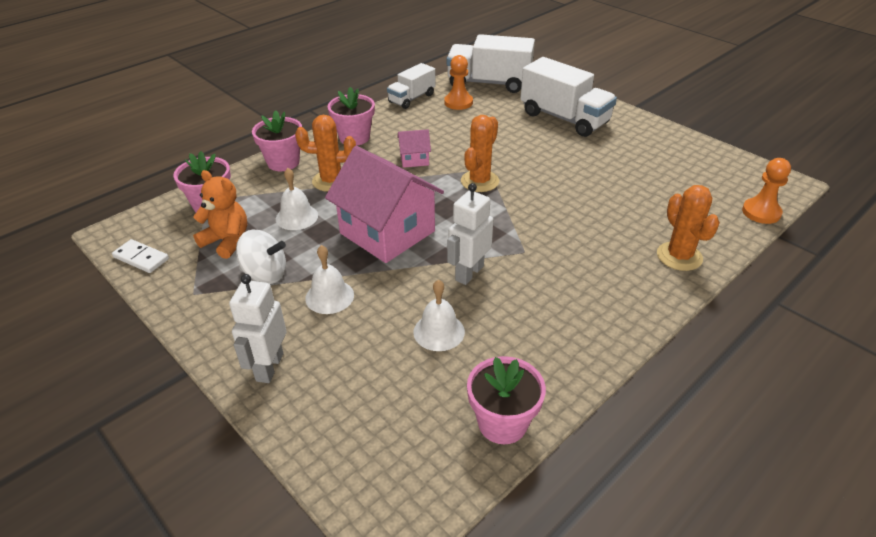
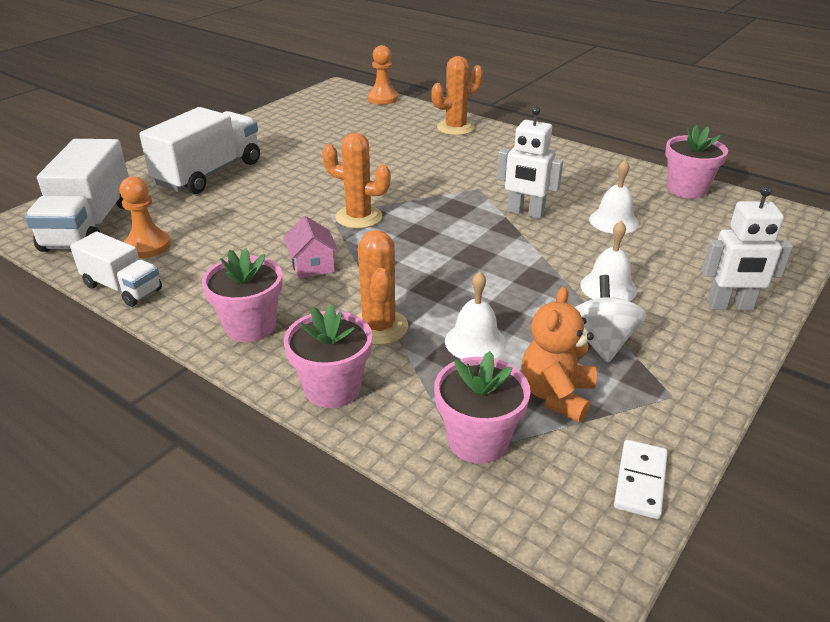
camera: 100 degrees left, 5 degrees down
(387, 232) = (480, 266): pink house -> none

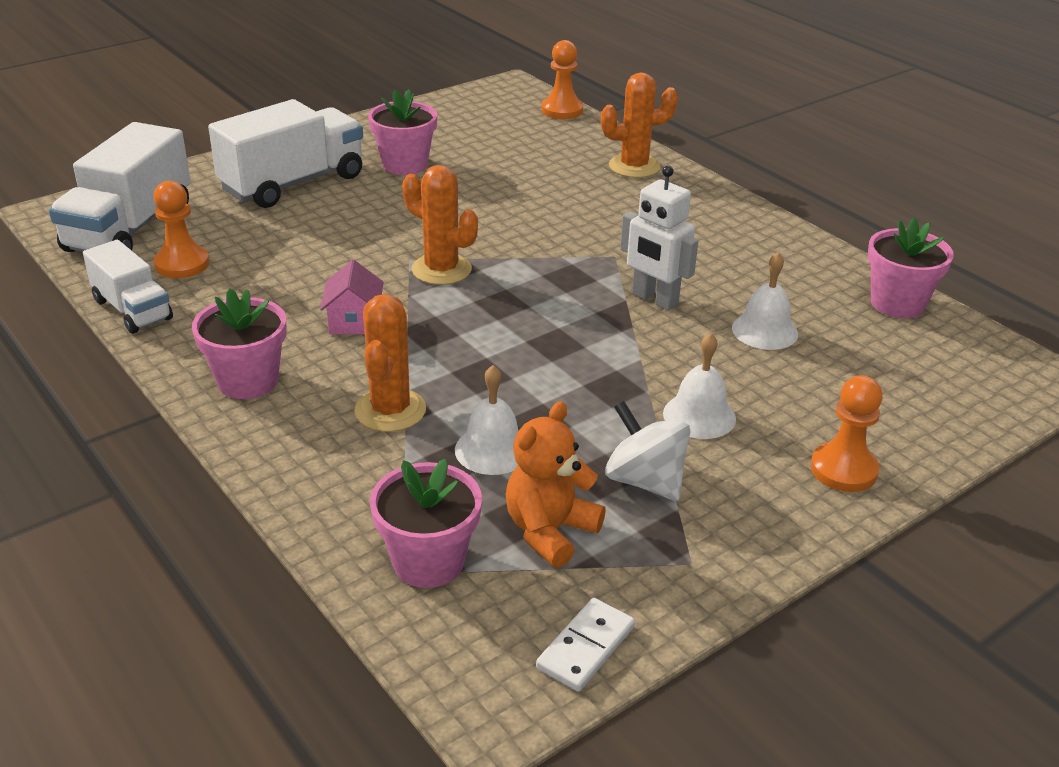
camera: 15 degrees right, 0 degrees up
(332, 388) = (301, 470): pink flower pot -> pink flower pot (405, 164)
(601, 342) = (645, 481): white spinning top -> white spinning top turned 60 degrees counterclockwise
(730, 306) = (843, 470): white robot -> orange pawn

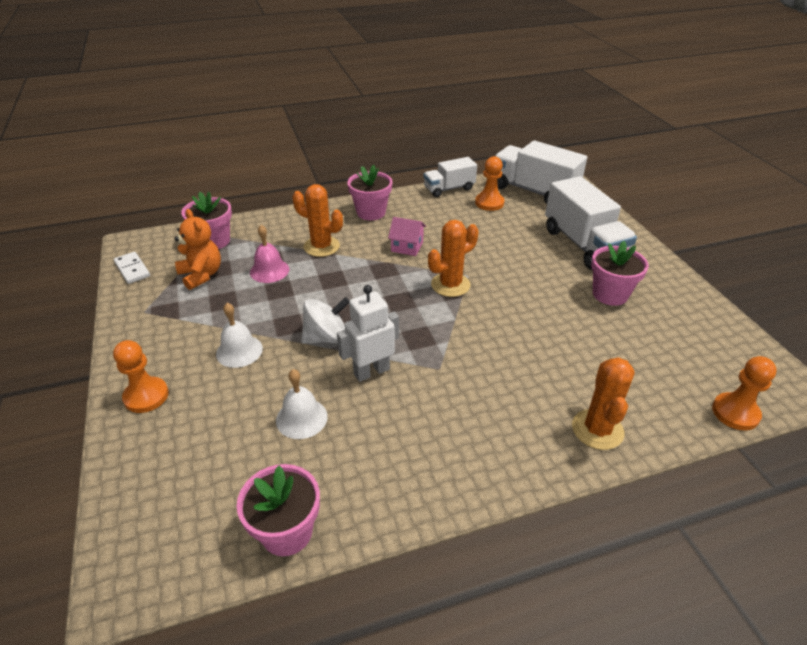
camera: 110 degrees right, 5 degrees up
(492, 449) = (269, 270): white bell -> pink bell
(645, 481) = (207, 313): white spinning top -> white spinning top (326, 337)

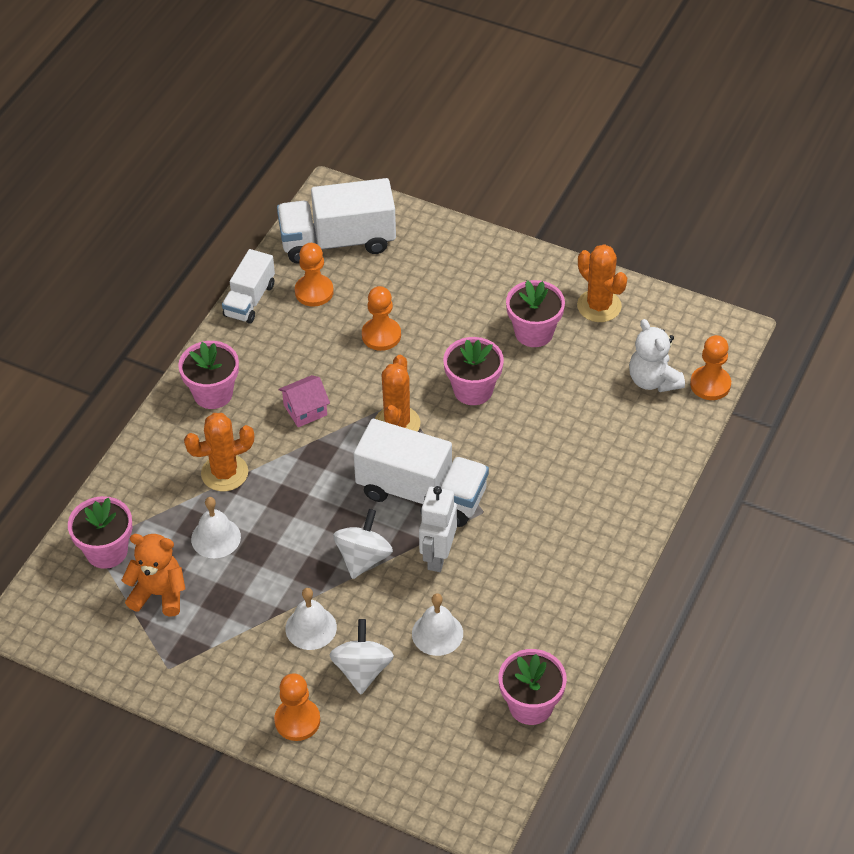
camera: 45 degrees left, 10 degrees up
(132, 269) = (79, 644): white domino -> none
(225, 400) = (362, 670): none -> white spinning top
(269, 270) = (216, 537): pink bell -> white bell
(501, 240) = (381, 335): none -> orange pawn
(525, 298) = (473, 390): none -> pink flower pot
(583, 245) = (458, 287): white truck -> white truck (421, 493)
(597, 429) = (639, 471): orange cactus -> orange cactus (599, 306)
(680, 377) = (653, 380): none -> white teddy bear

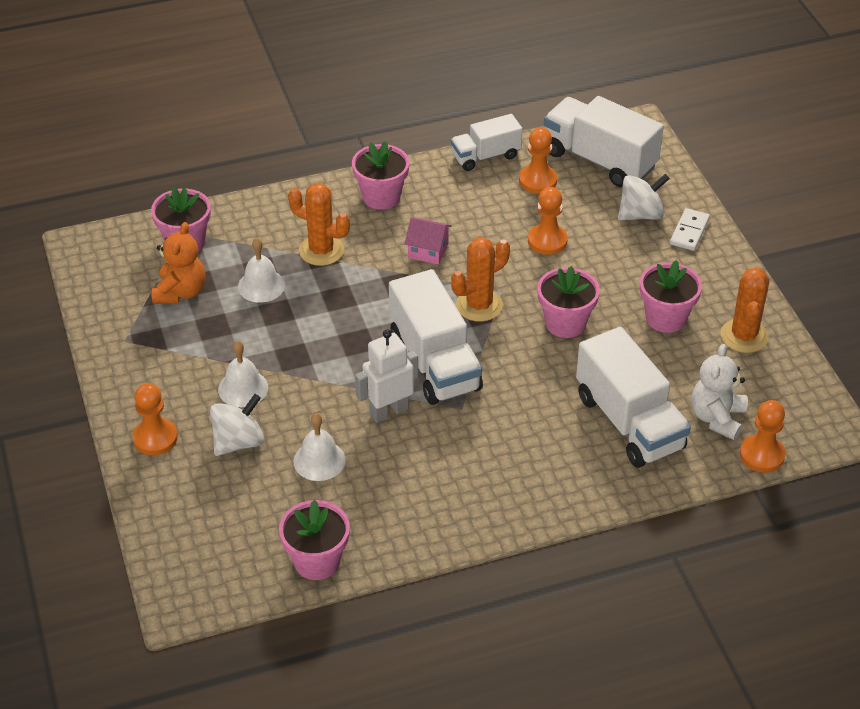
camera: 45 degrees right, 5 degrees down
(159, 594) = (180, 292): orange teddy bear -> orange teddy bear turned 45 degrees clockwise
(363, 558) = (337, 372): white spinning top -> white spinning top (640, 214)
(469, 252) = (689, 231): none -> white domino
(603, 429) = (629, 422): none -> white truck

